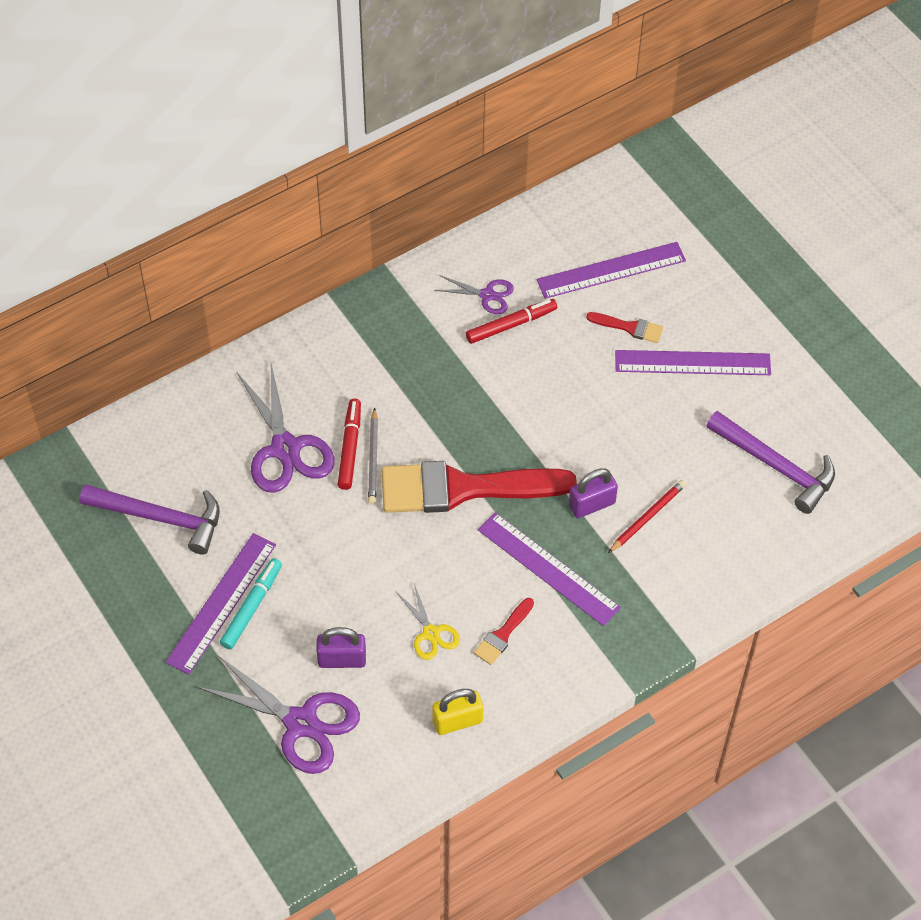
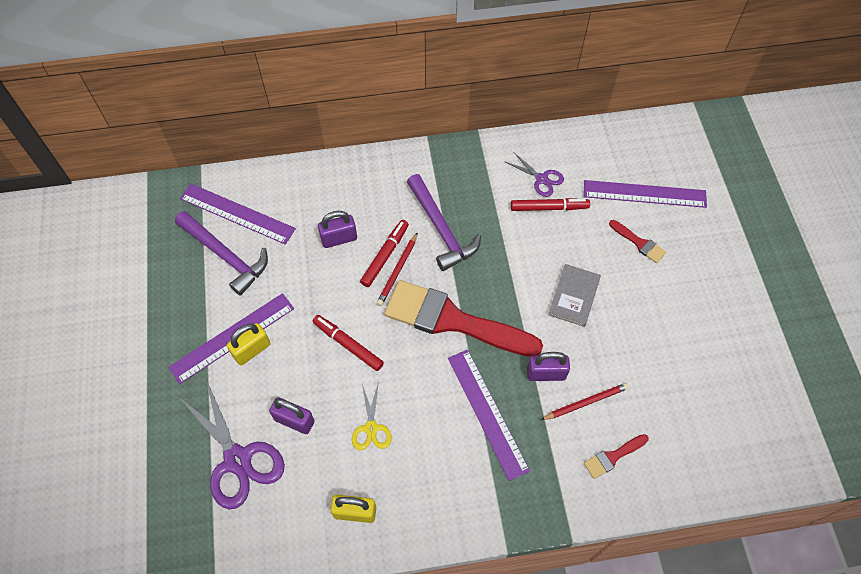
camera: 25 degrees right, 5 degrees up
(252, 607) = (252, 350): turquoise marker -> yellow padlock
(285, 449) = (339, 238): purple scissors -> purple padlock
(359, 559) = (348, 344): none -> red marker
(373, 458) = (397, 270): grey pencil -> red pencil
(503, 634) = (426, 453): red brush -> red brush (613, 457)
(584, 412) = (574, 296): none -> grey book
(692, 363) = (677, 289): purple ruler -> purple ruler (237, 213)
(776, 467) = (711, 402): purple hammer -> purple hammer (441, 229)

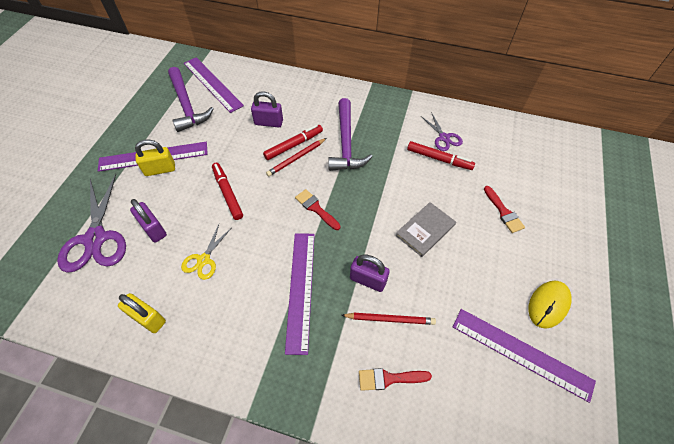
camera: 25 degrees right, 5 degrees down
(453, 320) = (316, 208): red brush -> red brush, size x0.42
(644, 194) = (526, 178): purple ruler -> purple ruler (521, 353)
(717, 322) = (548, 304): none -> yellow mouse

